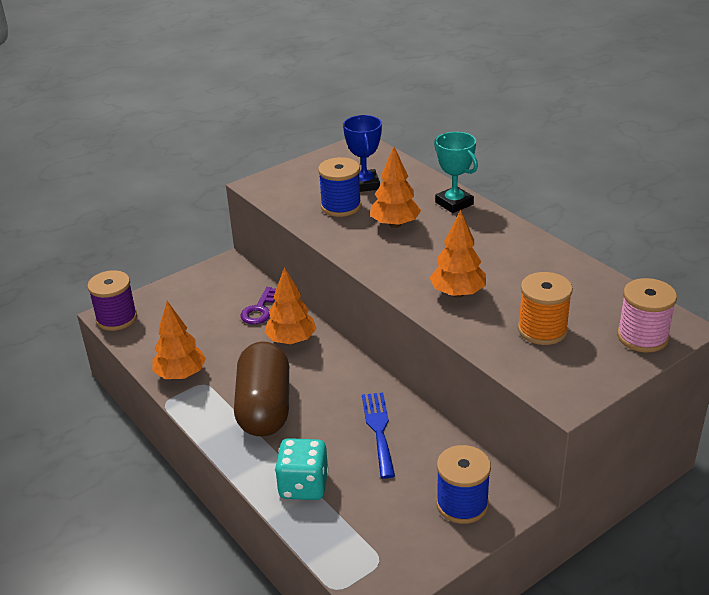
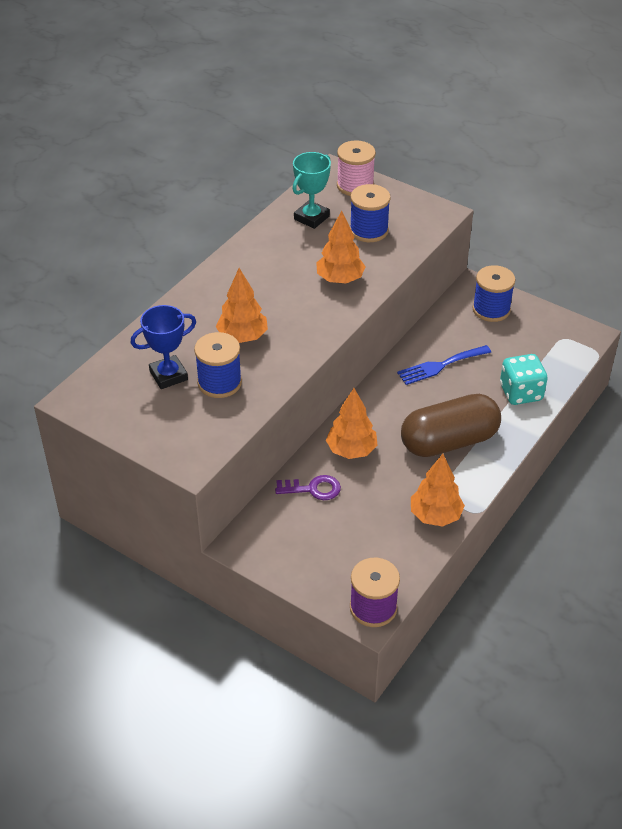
camera: 110 degrees left, 10 degrees up
(454, 203) = (190, 305): turquoise trophy -> turquoise trophy (311, 218)
(542, 330) = (369, 230): orange spool -> blue spool

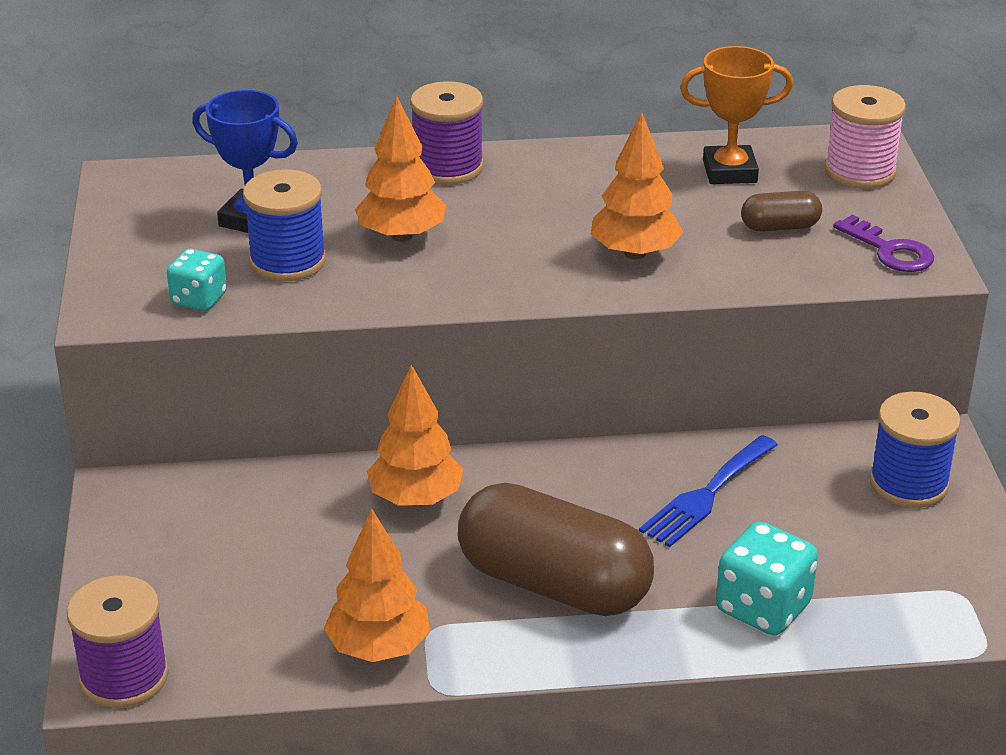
camera: 50 degrees right, 10 degrees down
(203, 292) = (448, 167): none -> purple spool
(216, 427) = (199, 299): none -> turquoise dice
(311, 218) = (729, 172): turquoise trophy -> orange trophy
(313, 489) = (297, 502): purple key -> purple key (890, 251)
(369, 230) = (780, 227): blue spool -> brown capsule
(440, 366) = (706, 495): blue fork -> blue fork turned 75 degrees counterclockwise

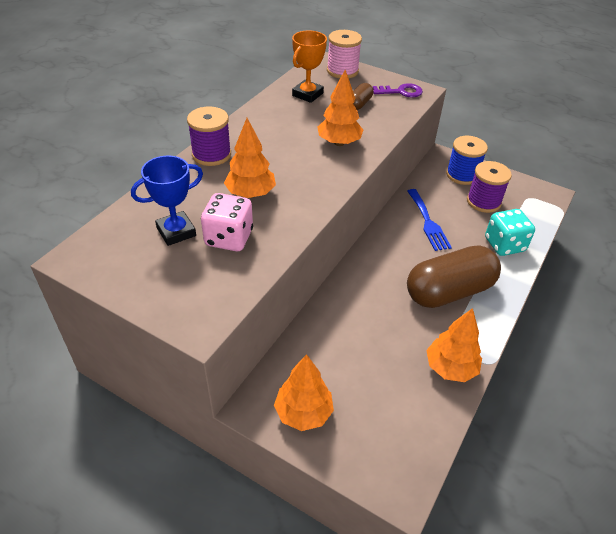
camera: 55 degrees left, 10 degrees up
(124, 677) = (403, 479): purple spool -> purple spool (483, 201)
(199, 299) = (227, 284): turquoise dice -> none
(287, 261) = (229, 238): blue spool -> pink dice
(416, 499) = (358, 302): orange tree -> orange tree (303, 413)

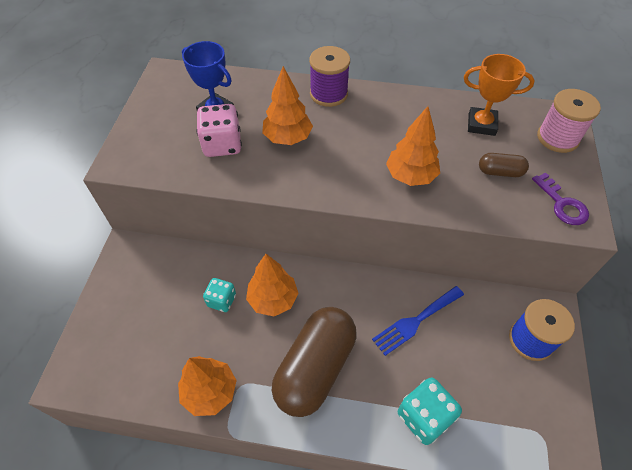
camera: 70 degrees right, 10 degrees up
(303, 413) = (128, 284): orange tree -> orange tree (273, 299)
(359, 337) = (221, 300): none -> turquoise dice
(449, 291) = (315, 368): brown capsule -> brown capsule turned 75 degrees clockwise
(483, 201) = (493, 376): purple spool -> none

